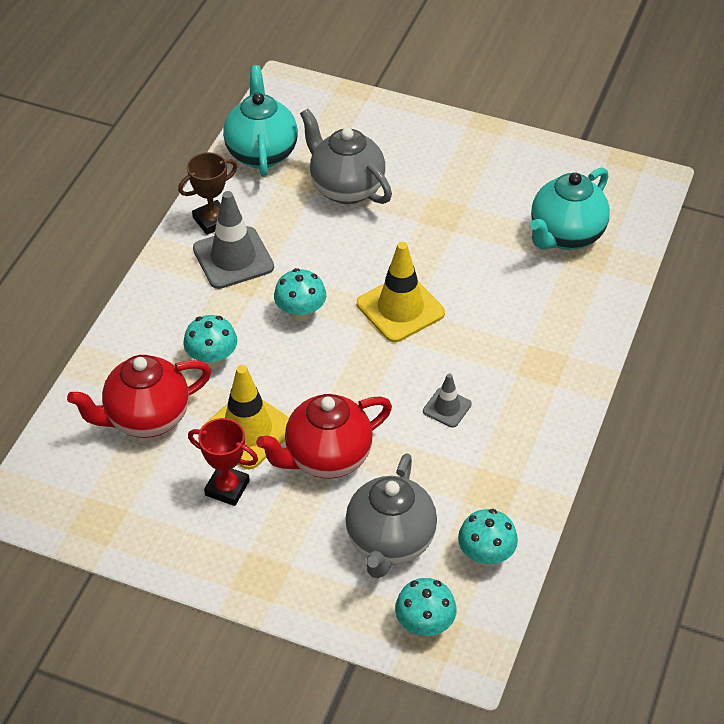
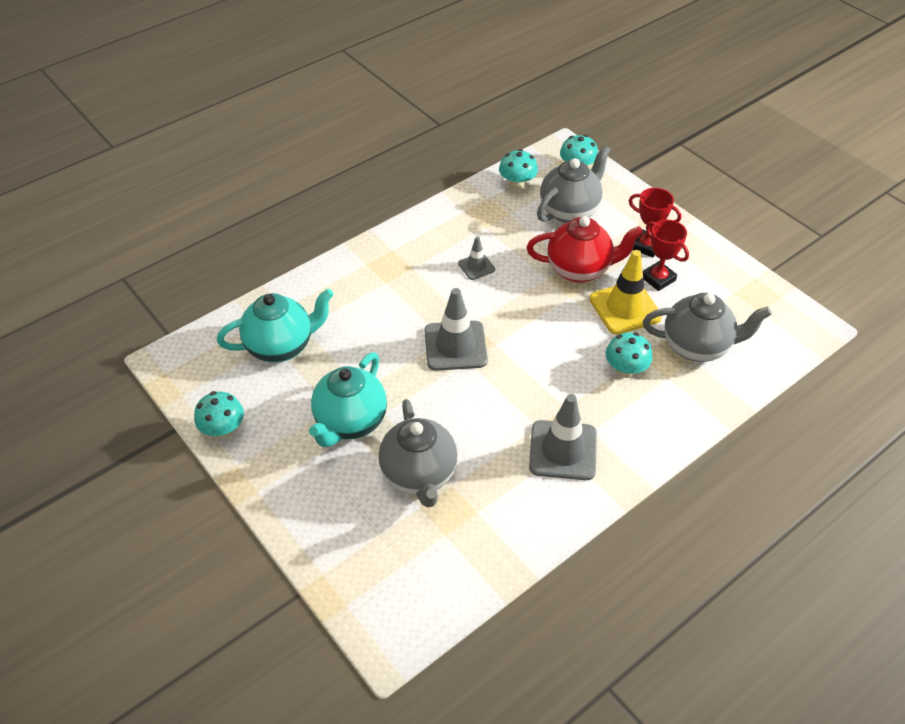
camera: 150 degrees left, 0 degrees up
(146, 418) = (697, 346): red teapot -> grey teapot
(212, 221) = (562, 498): brown trophy -> none
(261, 153) = (471, 557): turquoise teapot -> turquoise teapot (350, 422)
(263, 531) = (646, 246): none -> red trophy
(300, 312) = (534, 376): turquoise mushroom -> turquoise mushroom (223, 430)
(400, 308) = (455, 346): yellow traffic cone -> grey traffic cone

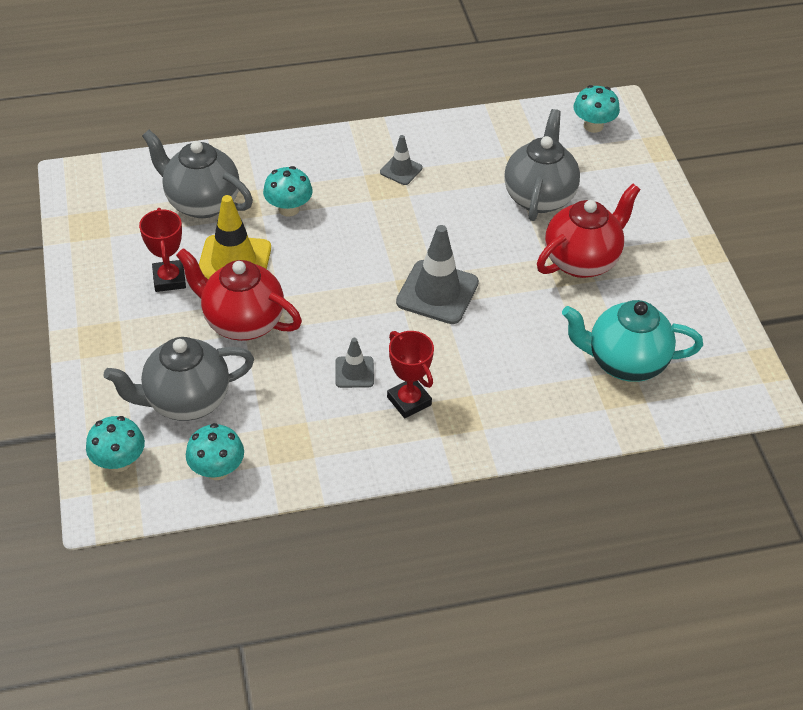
camera: 155 degrees left, 0 degrees up
(223, 430) = (710, 299): turquoise mushroom -> turquoise mushroom (593, 126)
(350, 422) = (582, 261): turquoise teapot -> red teapot
(563, 450) = (401, 170): grey traffic cone -> grey traffic cone, size x0.53
(646, 246) = (143, 319): red trophy -> red trophy (409, 401)

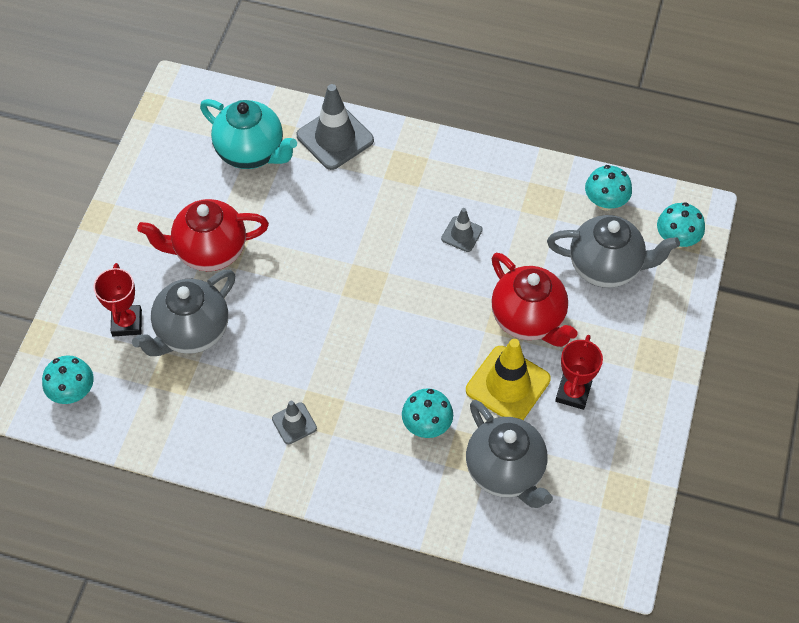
camera: 150 degrees left, 10 degrees up
(409, 401) = (434, 193): red trophy -> red trophy (127, 323)
(437, 292) = (350, 275): grey traffic cone -> grey traffic cone (335, 138)

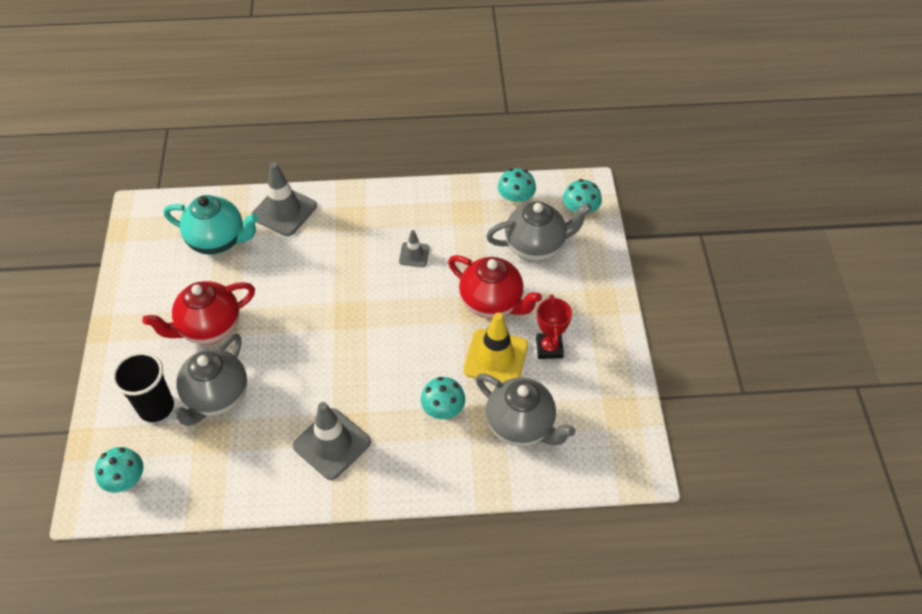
camera: 20 degrees left, 5 degrees down
(127, 323) = (156, 407): red trophy -> black cup
(294, 423) = (332, 444): grey traffic cone -> grey traffic cone, size x1.88

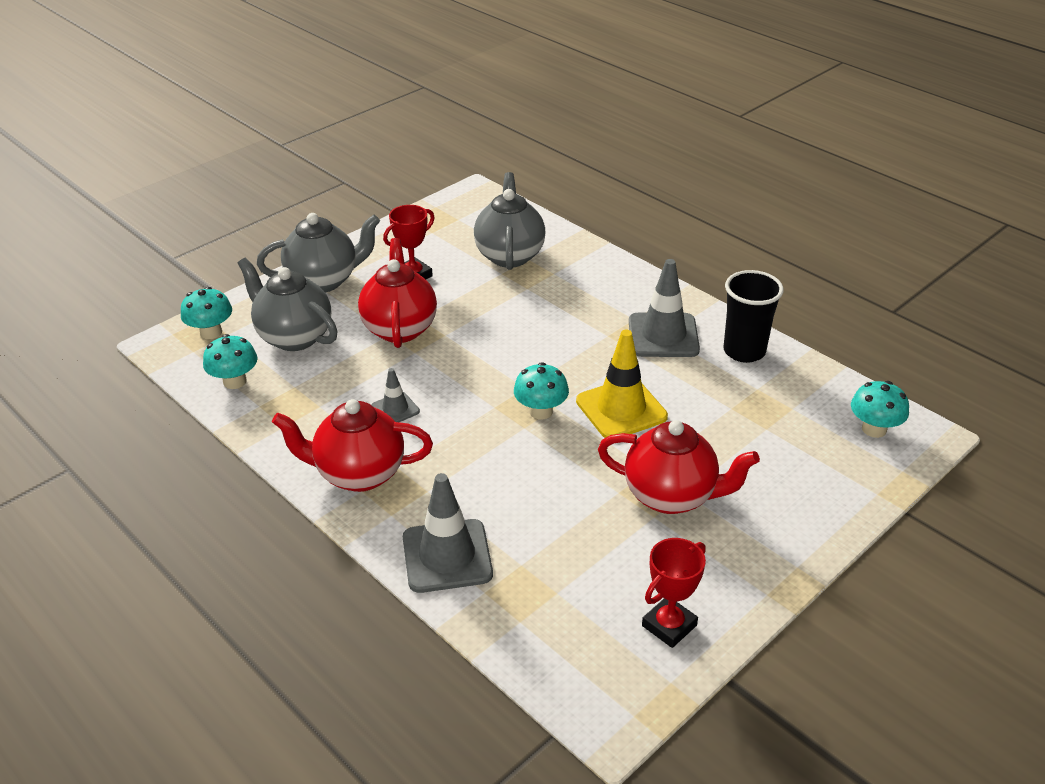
camera: 130 degrees left, 15 degrees down
(148, 262) = (669, 625): none -> red trophy
(156, 407) = (795, 465): black cup -> black cup (744, 351)
(217, 397) = (727, 432): grey teapot -> grey teapot (324, 281)
(218, 241) = (560, 583): turquoise teapot -> none
(378, 211) = (359, 474): none -> red teapot
(443, 410) = (549, 298): turquoise mushroom -> turquoise mushroom (541, 411)
(495, 357) = (460, 297): yellow traffic cone -> yellow traffic cone (621, 409)

